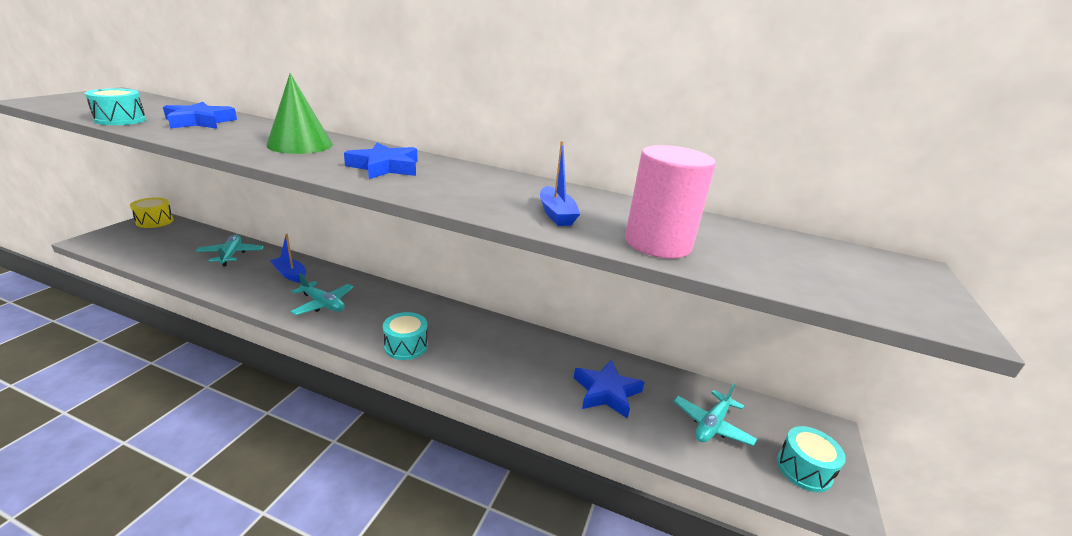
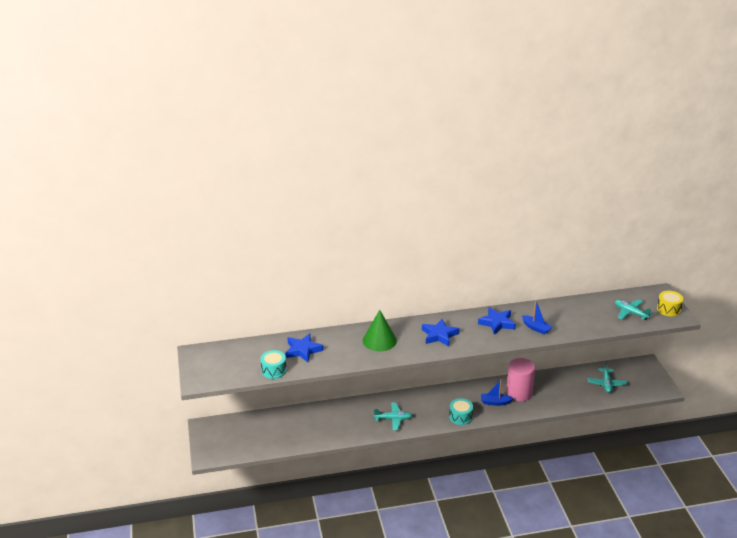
camera: 30 degrees left, 5 degrees up
(155, 221) = (208, 427): yellow drum -> yellow drum (668, 309)
(231, 254) = (297, 421): turquoise plane -> turquoise plane (630, 313)
(290, 274) = (349, 414): blue boat -> blue boat (495, 402)
(606, 392) = (559, 391): blue star -> blue star (497, 323)
(657, 243) = (582, 325): pink cylinder -> pink cylinder (519, 393)
(804, 469) = (647, 384): turquoise drum -> none

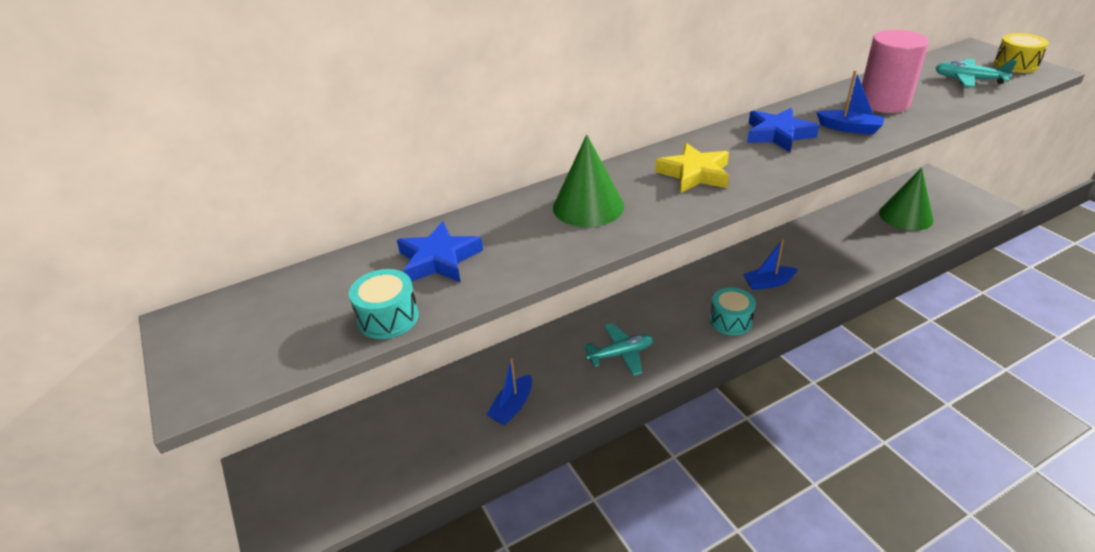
camera: 15 degrees left, 5 degrees up
(328, 430) = (512, 406): none -> blue boat
(439, 335) = (694, 174): blue star -> yellow star
(519, 393) = (793, 259): pink cylinder -> pink cylinder (883, 103)
(606, 384) = (905, 216): turquoise plane -> green cone

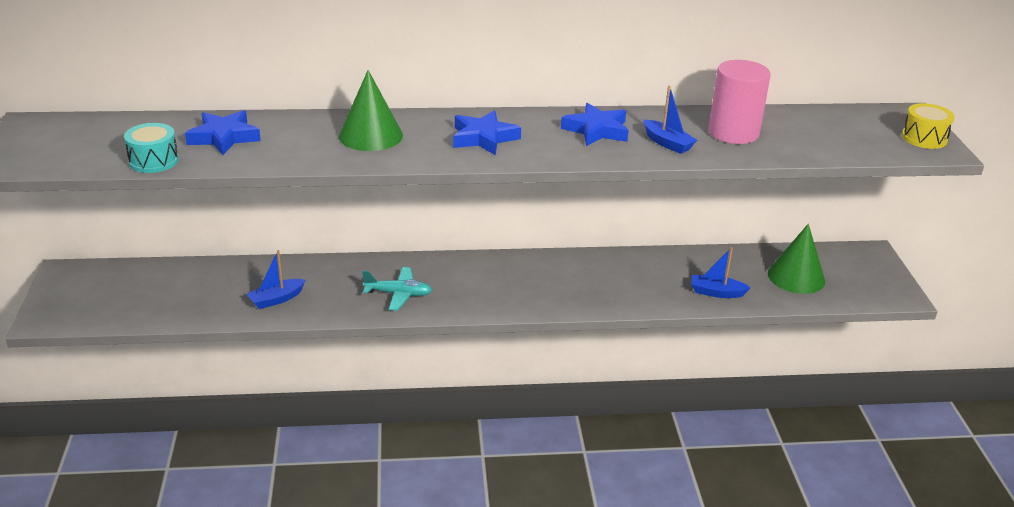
camera: 20 degrees right, 5 degrees down
(694, 174) = (483, 138): yellow star -> blue star
(730, 321) = (519, 302): turquoise drum -> none
(768, 283) = (588, 286): blue boat -> blue boat (716, 292)
(968, 80) = (850, 137): turquoise plane -> none

